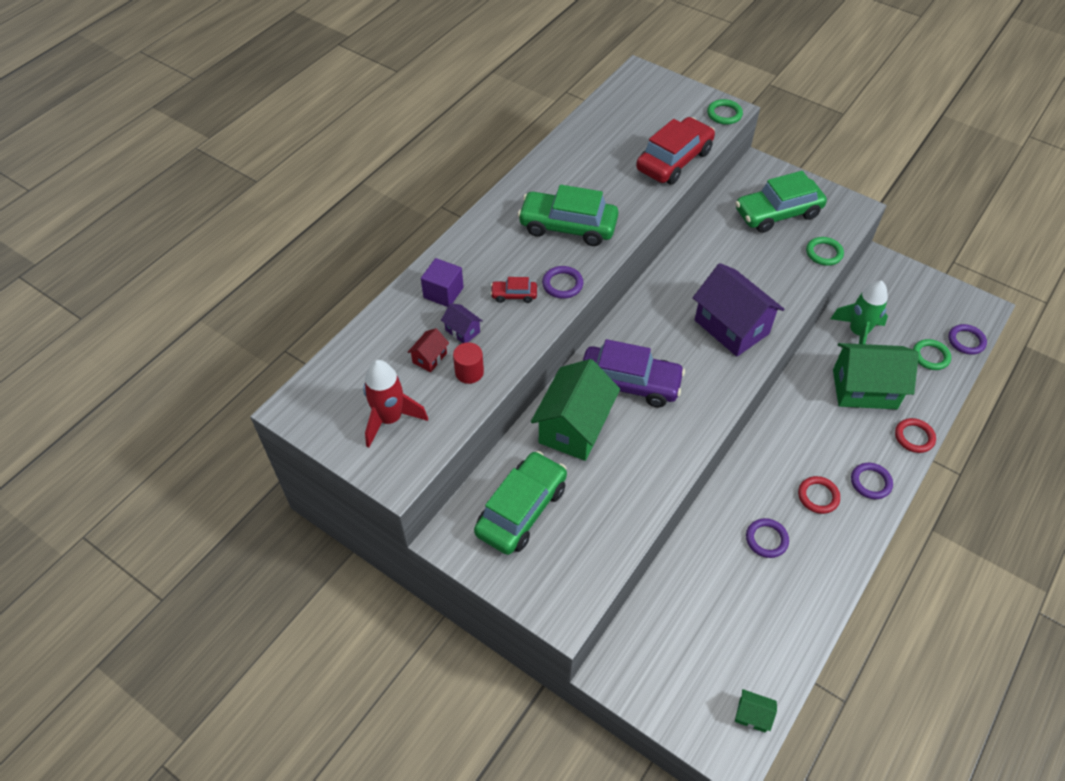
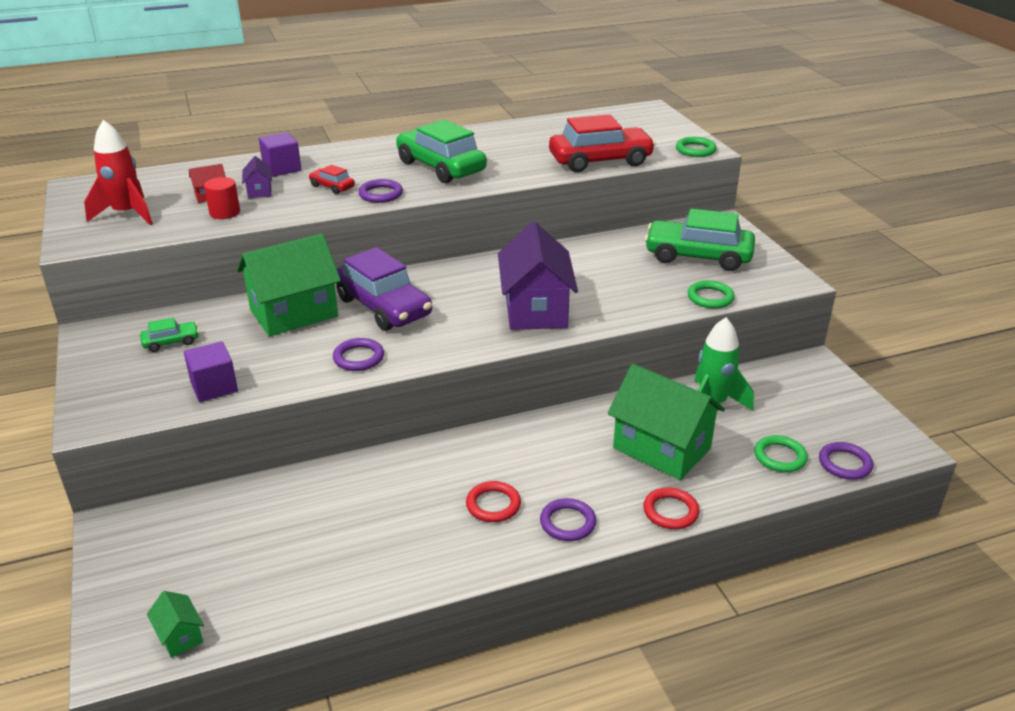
camera: 35 degrees right, 20 degrees down
(521, 510) = (171, 342): green car -> green car, size x0.45
(607, 531) = (214, 387): none -> purple cube
(766, 539) = (393, 510): purple ring -> purple ring (358, 358)

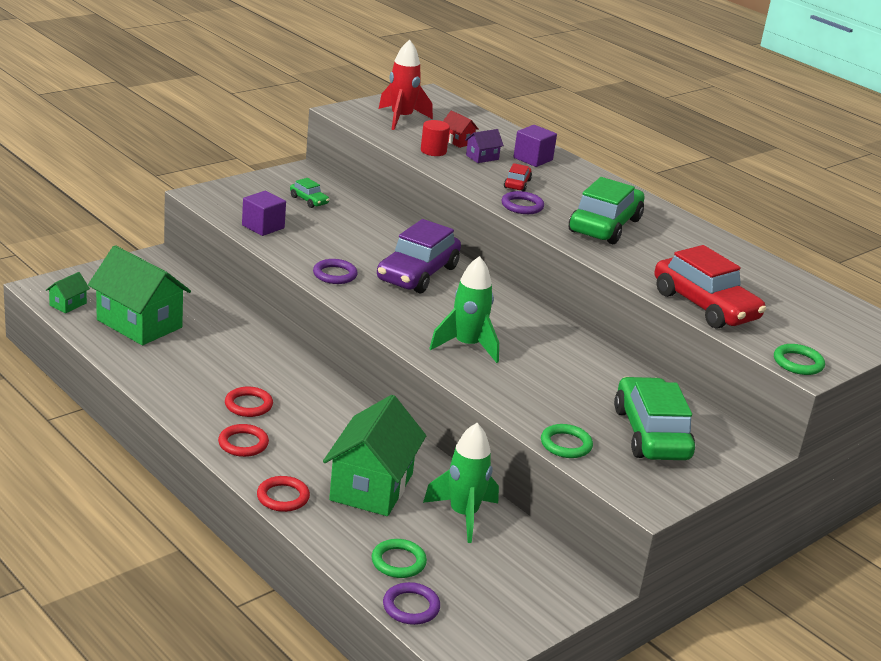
camera: 65 degrees right, 5 degrees down
(294, 313) = (380, 238): green house -> green house (139, 324)
(535, 309) = (467, 346): purple house -> green rocket
(567, 523) = (243, 443): purple ring -> red ring

